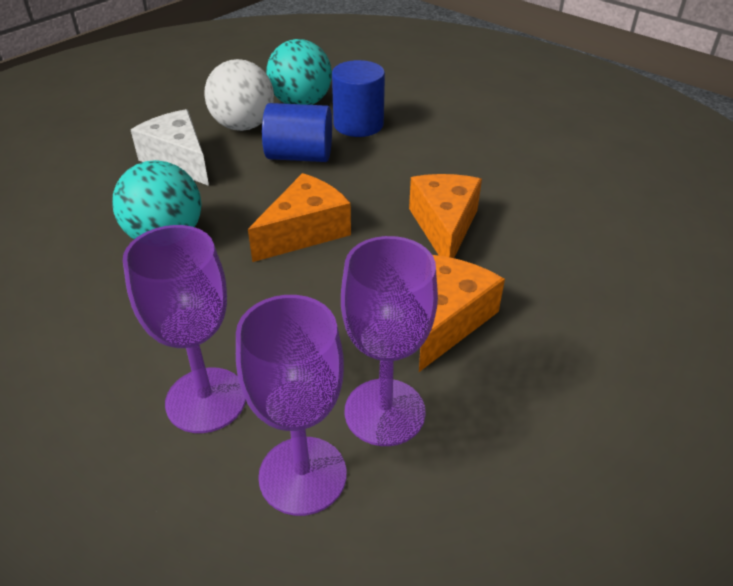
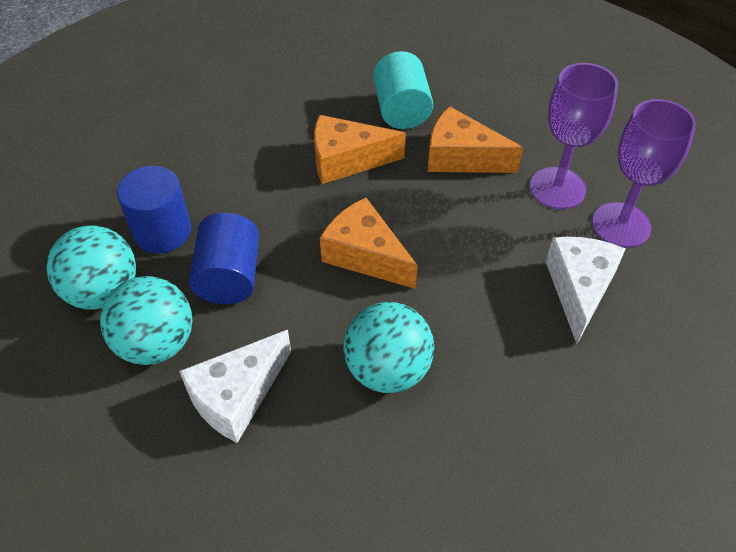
camera: 95 degrees left, 10 degrees up
(206, 400) = (579, 289): purple goblet -> white cheese
(243, 126) = (156, 343): white ball -> turquoise ball
(536, 274) = (401, 110): none -> turquoise cylinder

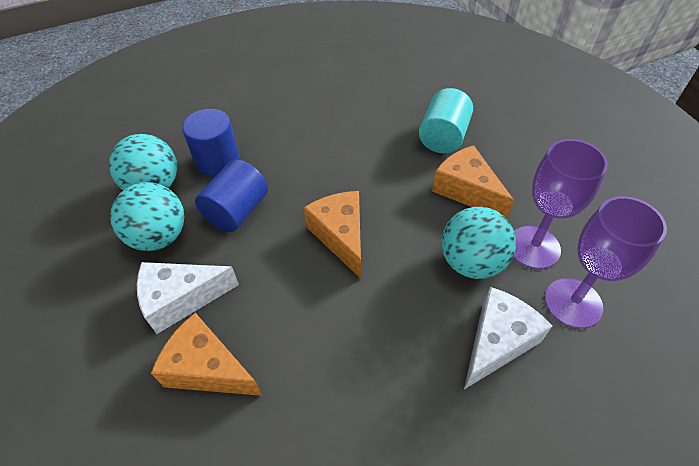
camera: 30 degrees right, 0 degrees up
(346, 160) = (376, 159): orange cheese -> orange cheese (208, 368)
(387, 370) = (296, 333): turquoise ball -> turquoise ball (471, 262)

